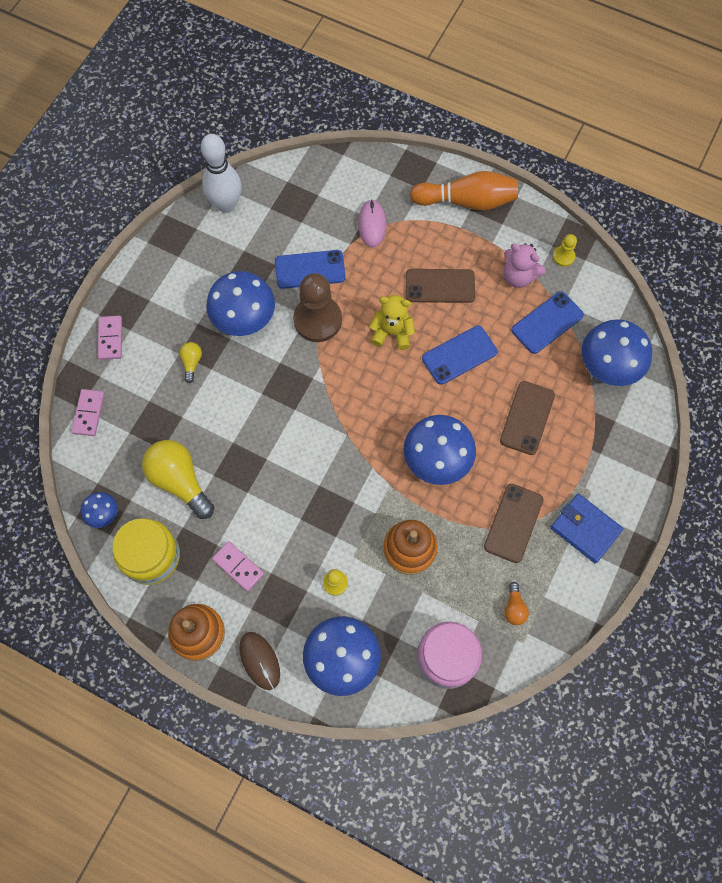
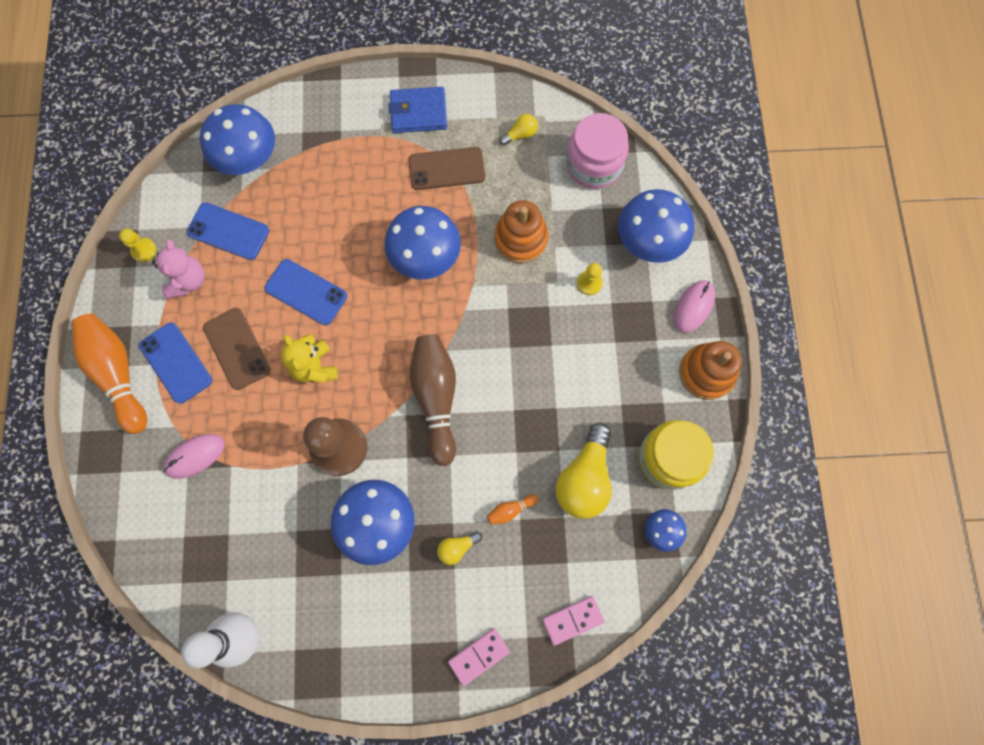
camera: 120 degrees left, 5 degrees up
(193, 414) = (510, 510): none -> orange bowling pin
(238, 566) = (628, 373): pink domino -> none
(259, 660) = (693, 307): brown mouse -> pink mouse
(310, 269) = (283, 490): blue phone -> blue phone (176, 363)
(312, 407) = (436, 398): none -> brown bowling pin
(514, 608) = (520, 135): orange light bulb -> yellow light bulb
(527, 418) = (339, 203): brown phone -> none
(585, 529) = (418, 112): blue wallet -> blue wallet turned 75 degrees clockwise

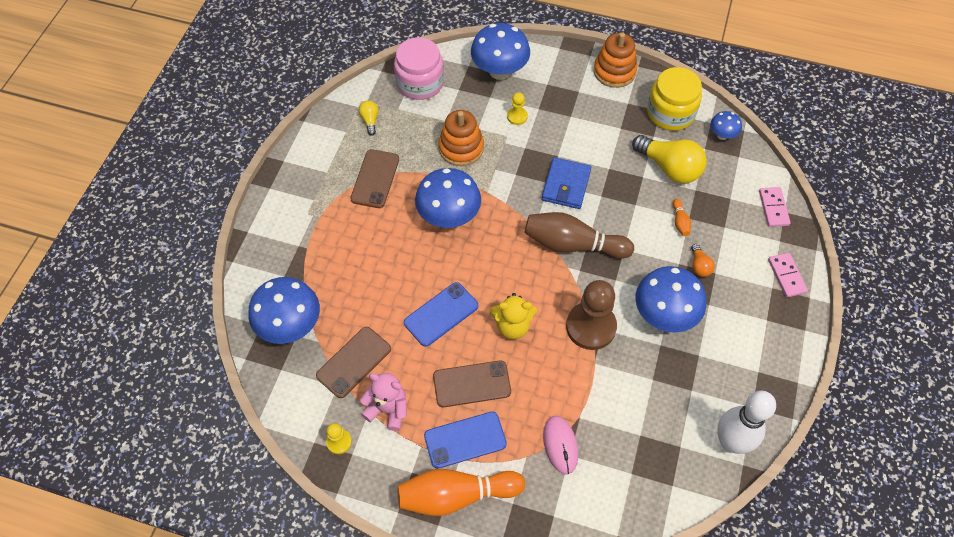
camera: 70 degrees left, 15 degrees down
(228, 231) = (354, 362): blue phone -> brown phone
(418, 112) = (312, 183): blue wallet -> blue wallet (566, 185)
(457, 547) = (699, 266): yellow light bulb -> orange light bulb
(693, 307) = (561, 62): pink mouse -> none

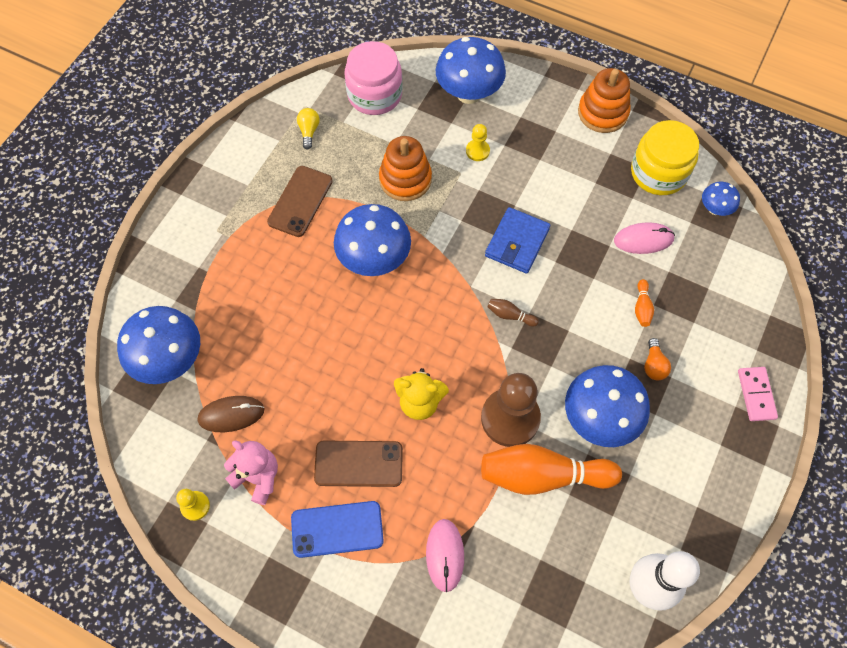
camera: 10 degrees right, 5 degrees up
(354, 362) = (231, 415): brown phone -> brown mouse
(441, 314) = (341, 374): blue phone -> none
(456, 495) = (313, 593): orange bowling pin -> orange bowling pin (542, 475)
(573, 244) = (510, 315): brown bowling pin -> brown bowling pin, size x0.41
(669, 168) = (643, 240): yellow light bulb -> pink mouse
(773, 208) = (758, 308): pink domino -> none

